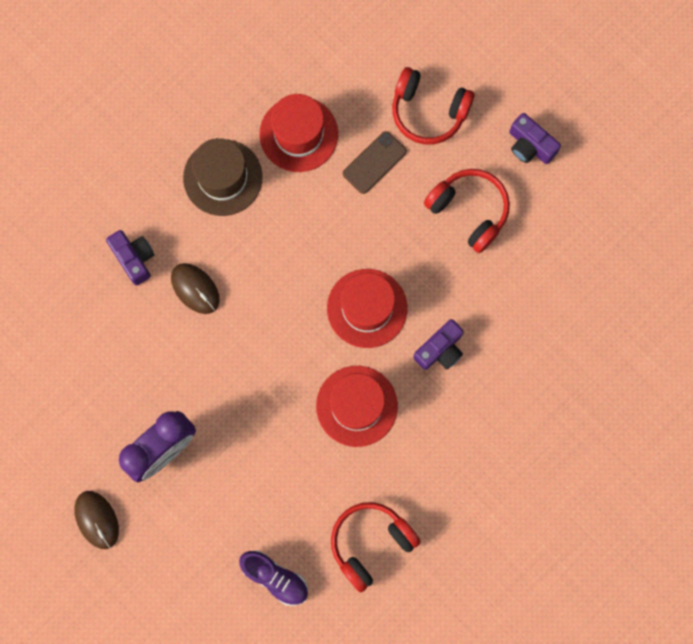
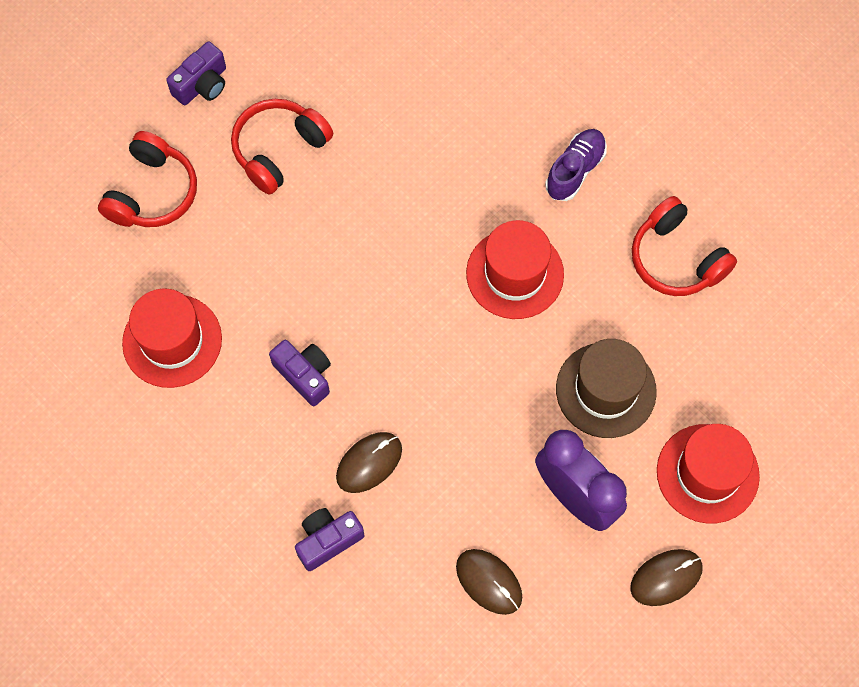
camera: 90 degrees left, 10 degrees down
(98, 381) = (489, 582): none -> brown mouse
(222, 177) = (224, 432): brown hat -> brown hat (606, 390)
(275, 578) = (723, 364): purple shoe -> purple shoe (575, 170)
(367, 308) = (396, 262): red hat -> red hat (707, 473)
(374, 162) = (214, 253): brown phone -> none
(440, 350) = (446, 183): purple camera -> purple camera (304, 375)

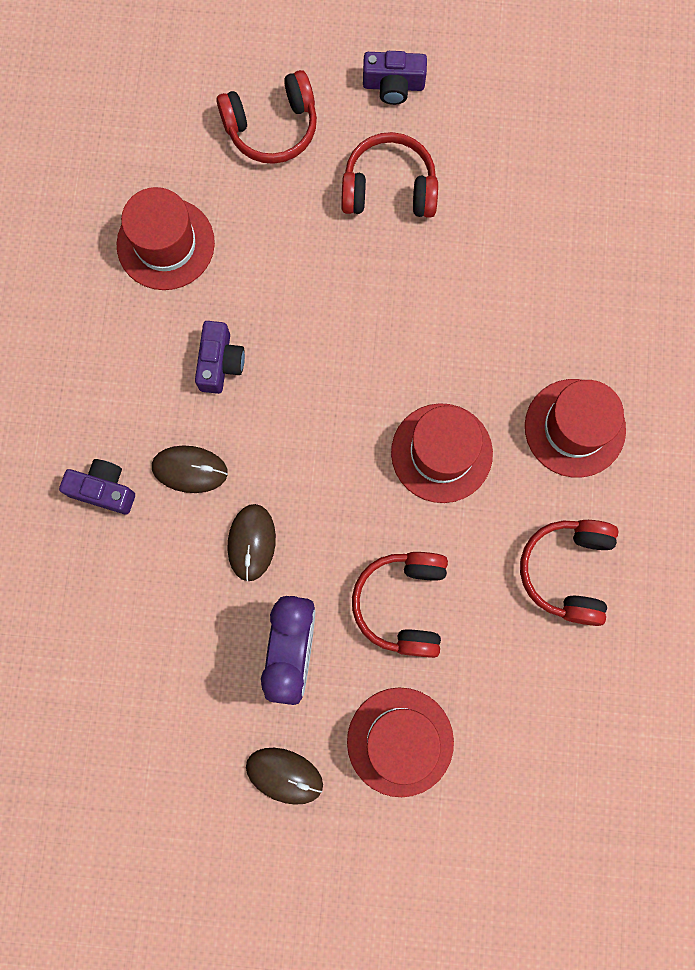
camera: 50 degrees right, 10 degrees up
(489, 582) = (169, 638): brown mouse -> brown mouse (251, 542)
(575, 170) = (574, 428): purple shoe -> red hat
(606, 390) = (403, 604): brown hat -> red headphones

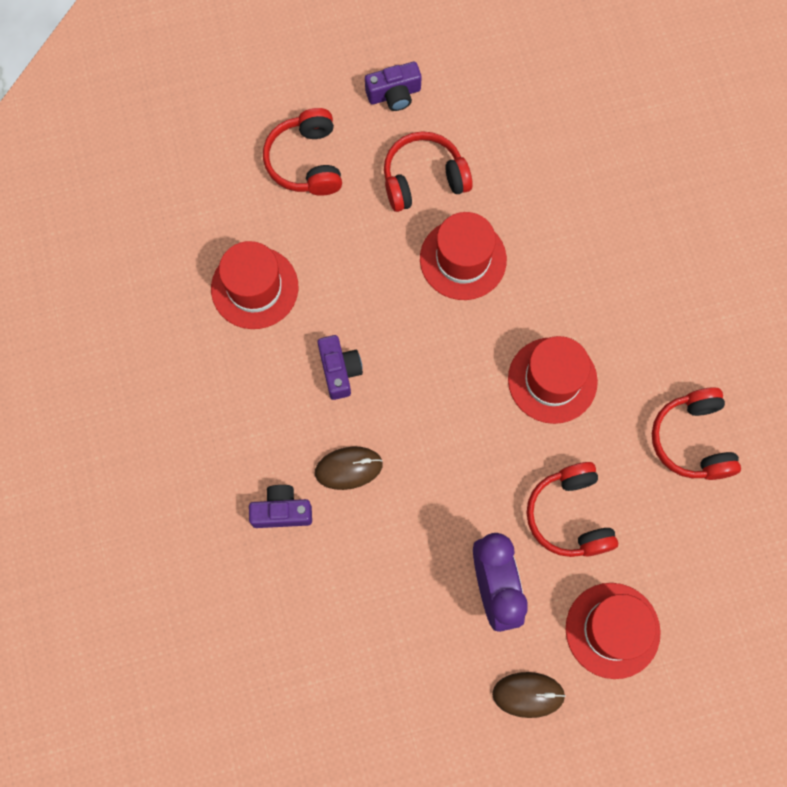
camera: 20 degrees left, 5 degrees down
(251, 542) = (424, 510): brown mouse -> none
(272, 127) = (306, 161): red headphones -> red headphones turned 120 degrees clockwise
(574, 428) = (652, 322): red hat -> red hat (463, 259)

